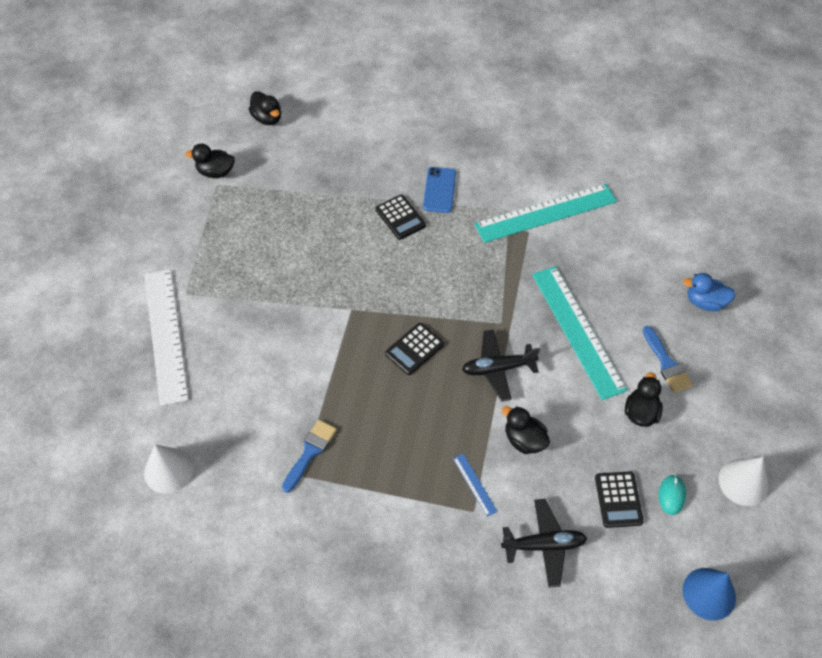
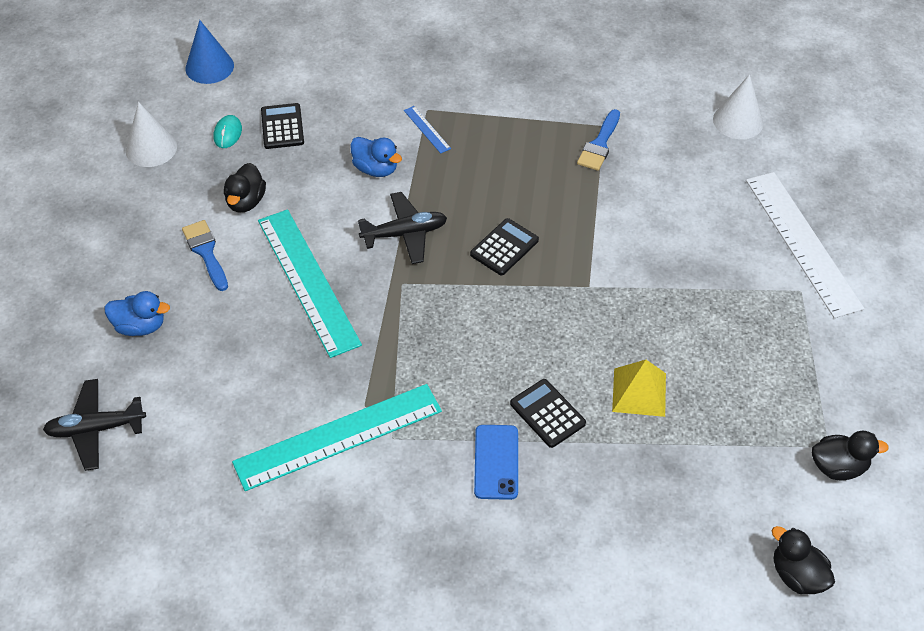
camera: 175 degrees right, 5 degrees down
(333, 227) = (639, 392): none -> yellow pyramid
(524, 440) = (376, 169): black duck -> blue duck
(544, 545) = (359, 89): black plane -> black plane (96, 429)

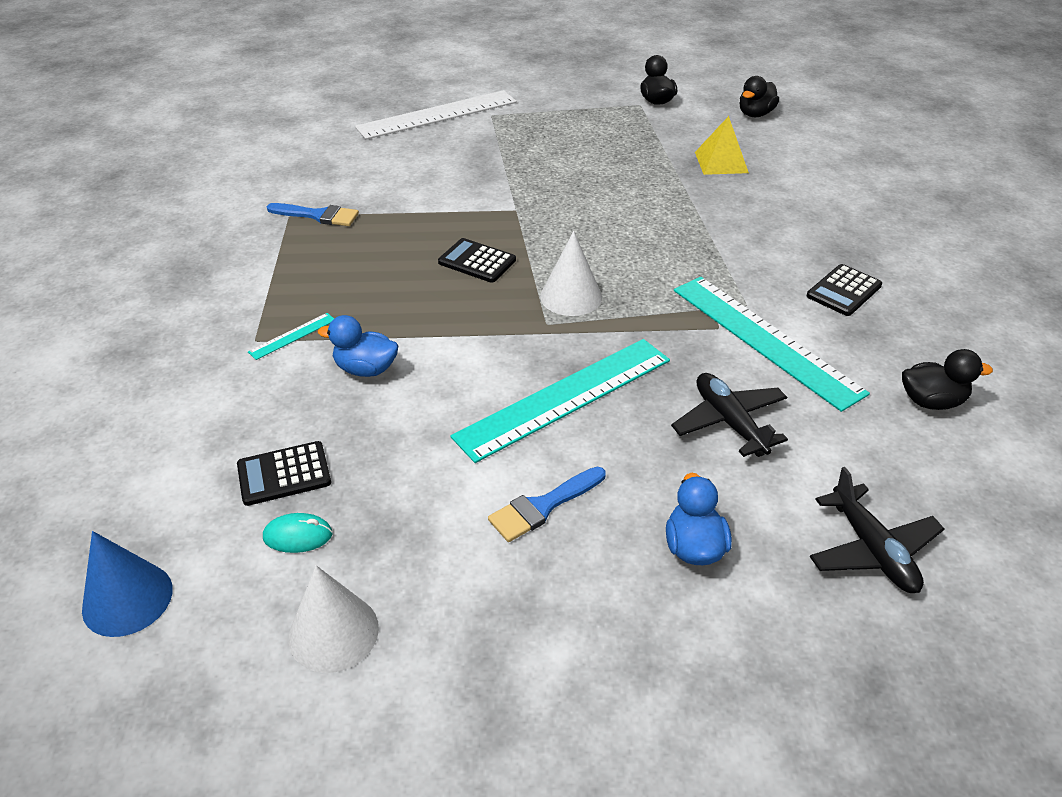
camera: 100 degrees left, 10 degrees down
(246, 201) = (440, 483): black duck -> black duck (931, 401)
(376, 169) = (366, 369): blue duck -> blue duck turned 105 degrees counterclockwise
(405, 234) = (471, 331): black plane -> black plane (729, 422)
(427, 129) = (292, 336): blue ruler -> turquoise ruler
(496, 462) = (738, 242): blue phone -> none
(547, 414) = (672, 221): black calculator -> black calculator (844, 291)
(639, 392) = (627, 179): yellow pyramid -> yellow pyramid (721, 162)
(738, 121) = (284, 144): white cone -> white cone (571, 296)

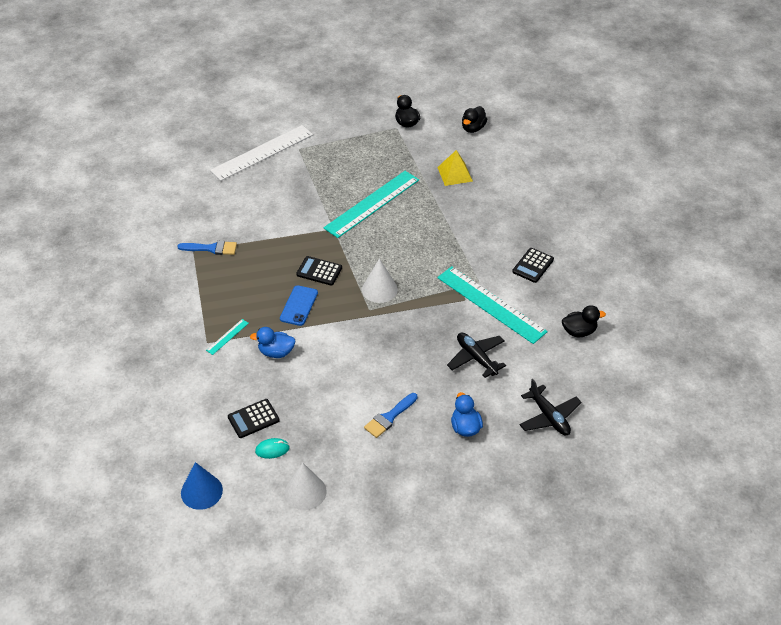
camera: 10 degrees left, 5 degrees up
(428, 305) = (299, 306): none -> blue phone
(565, 398) = (388, 355): turquoise ruler -> turquoise ruler (372, 204)

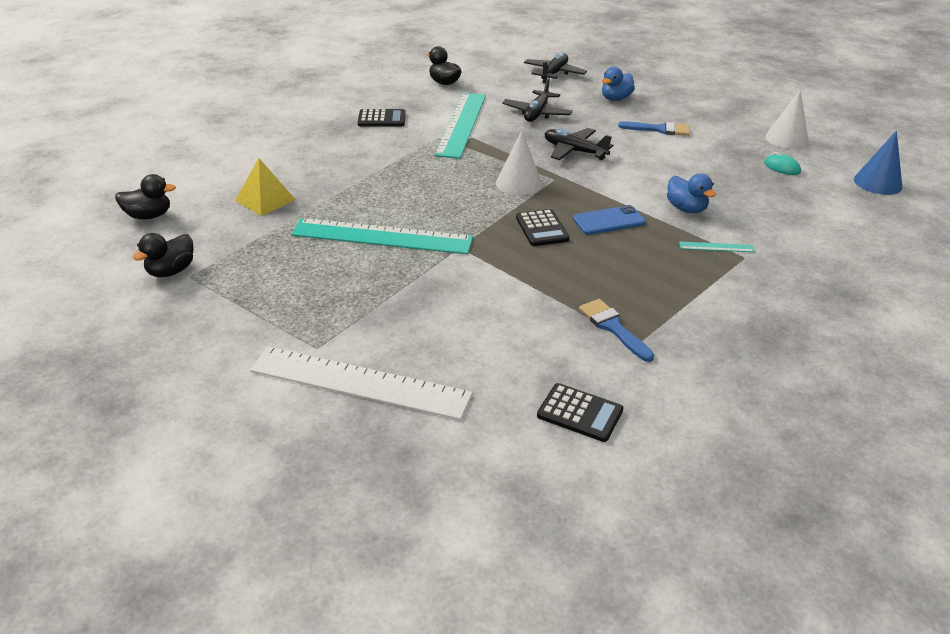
camera: 125 degrees left, 10 degrees down
(253, 419) = (773, 189): black calculator -> black calculator (580, 413)
(398, 343) = (574, 151): none -> black plane

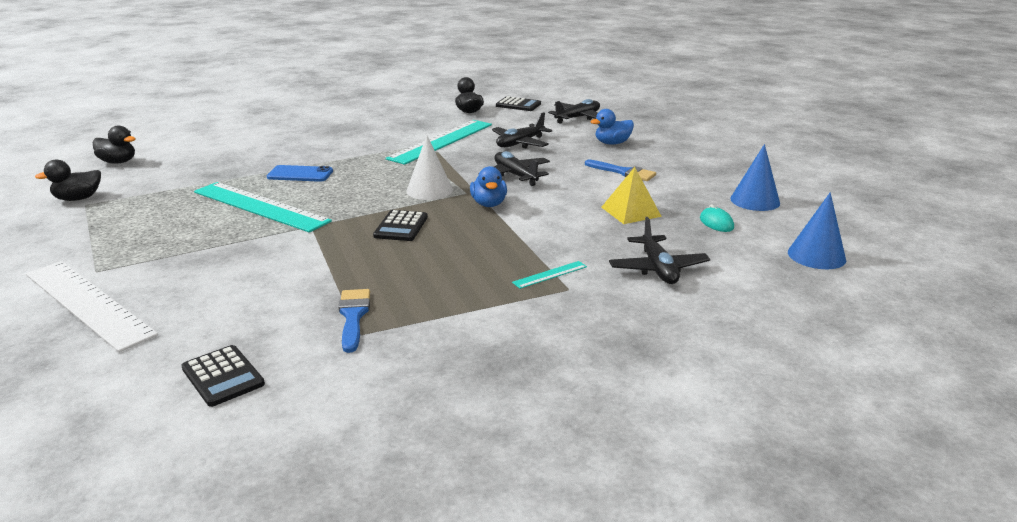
camera: 25 degrees right, 10 degrees down
(265, 200) = (212, 166): yellow pyramid -> yellow pyramid (631, 211)
(381, 119) = (380, 128): black calculator -> black calculator (518, 105)
(608, 221) = (471, 233): blue phone -> blue phone (300, 174)
(686, 209) = (562, 238): blue duck -> blue duck (489, 204)
(716, 247) = (550, 274): turquoise ruler -> turquoise ruler turned 60 degrees counterclockwise
(786, 139) = (755, 201): white cone -> blue cone
(786, 221) = (658, 268): none -> black plane

